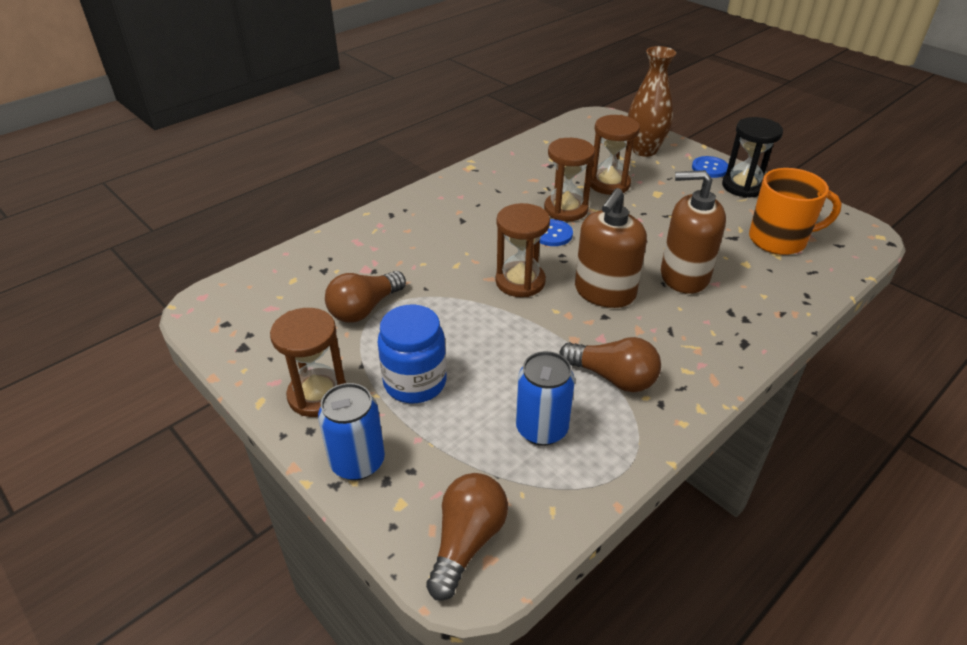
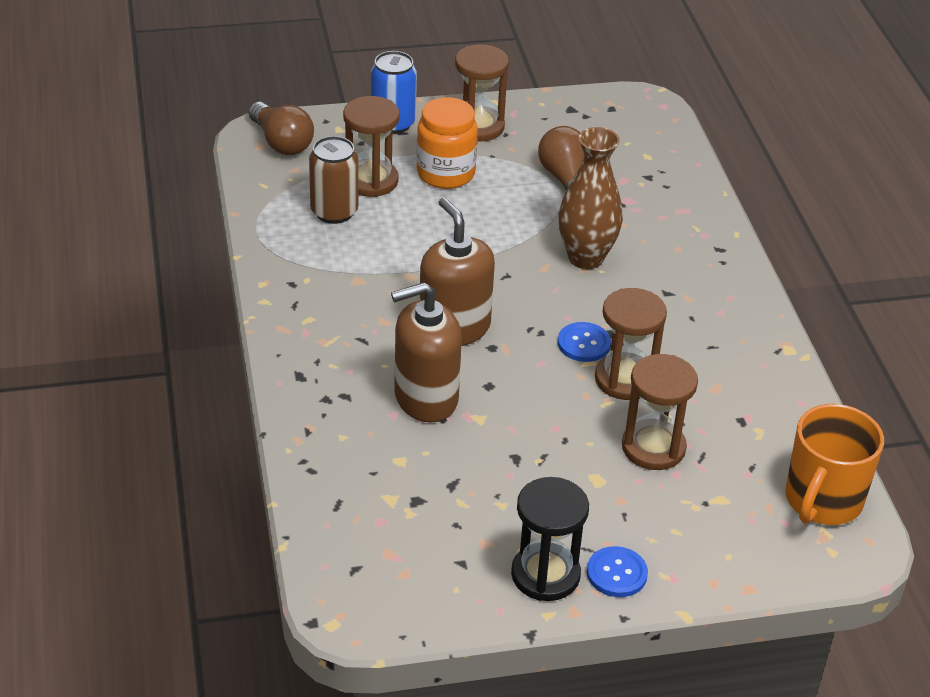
camera: 120 degrees right, 0 degrees up
(415, 382) = (445, 173): blue jar -> orange jar
(520, 282) = (521, 283): brown hourglass -> brown hourglass (371, 181)
(541, 429) = (334, 212): blue can -> brown can
(613, 377) = (345, 273): brown light bulb -> none
(644, 150) = (716, 536): brown vase -> brown vase (586, 258)
(684, 276) = (425, 398): brown soap dispenser -> brown soap dispenser turned 150 degrees counterclockwise
(779, 240) = (412, 520): orange mug -> orange mug (822, 501)

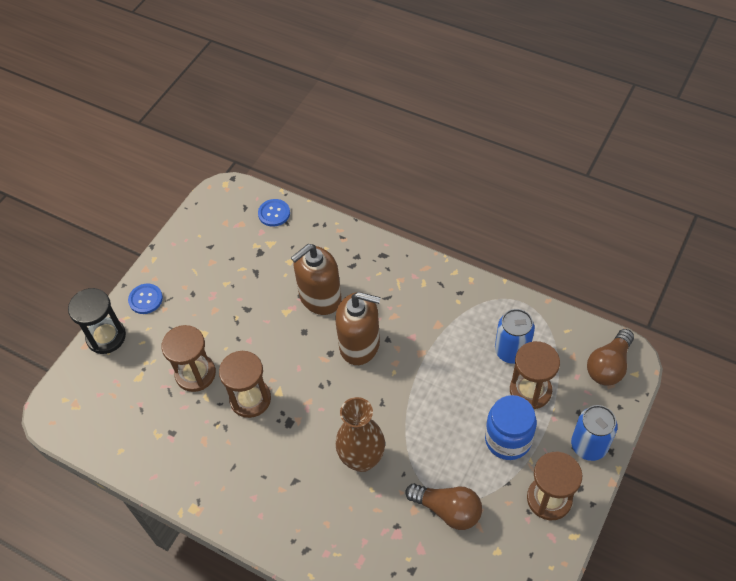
camera: 135 degrees right, 15 degrees up
(281, 142) = (609, 366): brown light bulb -> brown light bulb turned 60 degrees counterclockwise
(334, 212) = (511, 351): brown can -> blue can
(425, 398) = (320, 297): brown soap dispenser -> brown soap dispenser turned 150 degrees counterclockwise
(445, 173) = (508, 439): orange jar -> blue jar
(545, 575) = (172, 272): black hourglass -> black hourglass (106, 337)
(584, 343) = (293, 400): blue button -> blue button (274, 213)
(822, 501) = (91, 423): orange mug -> none

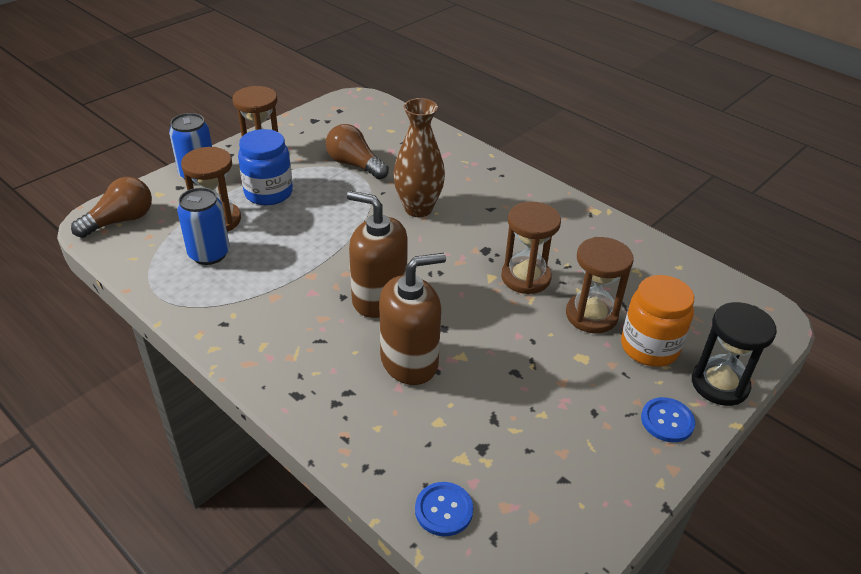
camera: 170 degrees left, 15 degrees down
(152, 355) = (649, 347): none -> orange jar

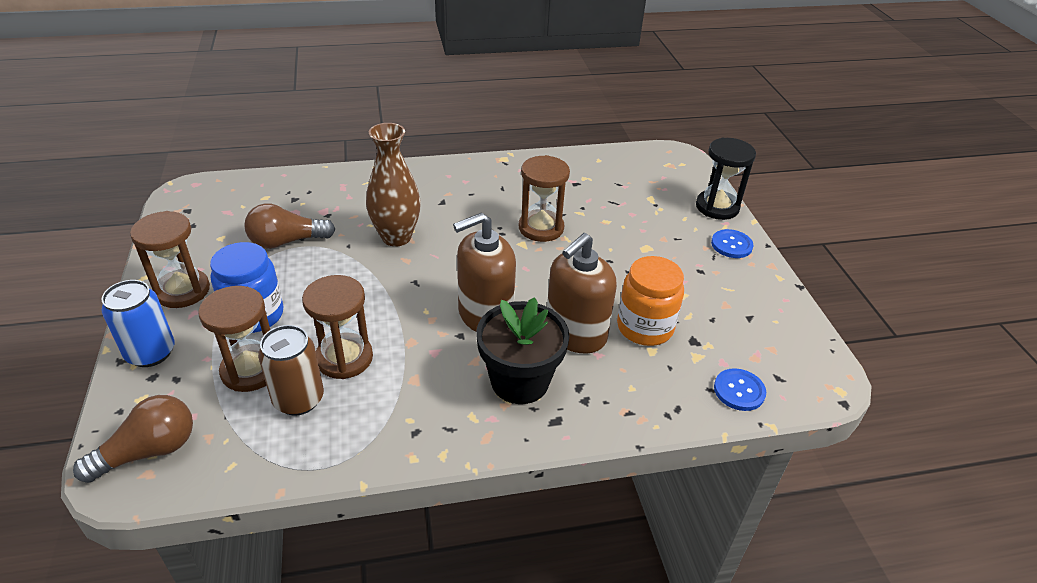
camera: 55 degrees left, 0 degrees up
(120, 221) = (149, 451): brown light bulb -> brown light bulb turned 60 degrees clockwise
(209, 254) = (298, 399): blue can -> brown can
(322, 353) = (520, 381): none -> black flower pot
(409, 361) = (575, 334): brown soap dispenser -> brown soap dispenser turned 150 degrees counterclockwise
(591, 315) = (609, 221): brown hourglass -> brown hourglass (344, 358)
(649, 347) = (662, 214): orange jar -> orange jar (645, 327)

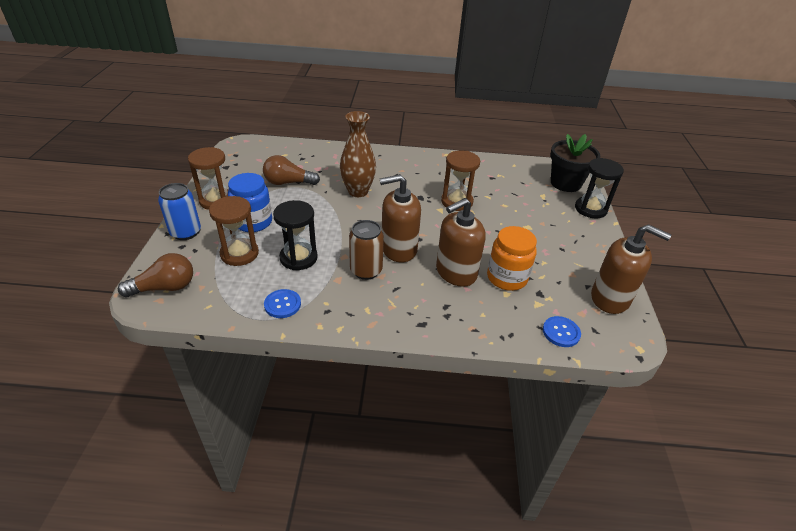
camera: 15 degrees right, 0 degrees up
(298, 399) = (262, 276): brown can -> brown can (366, 270)
(344, 358) = (298, 258): brown hourglass -> black hourglass
(520, 381) = (406, 294): black flower pot -> black flower pot (565, 183)
(731, 245) = (592, 236): blue button -> blue button (282, 304)
(782, 329) = (610, 298): none -> brown soap dispenser

